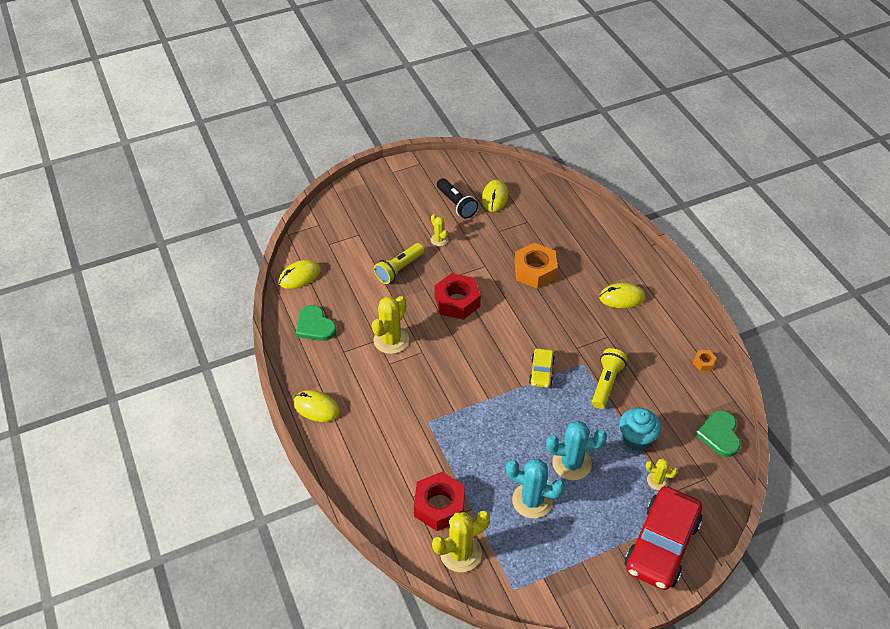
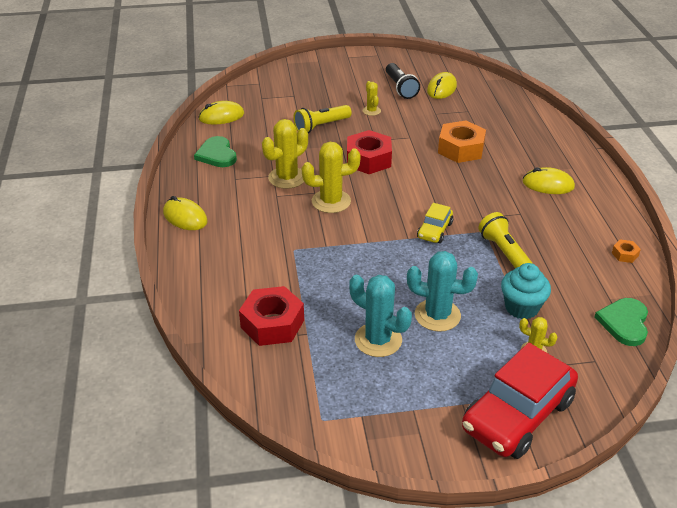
camera: 15 degrees right, 10 degrees down
(460, 553) = (276, 371): yellow cactus -> yellow cactus (331, 201)
(606, 383) = (504, 252): yellow flashlight -> yellow flashlight turned 60 degrees counterclockwise

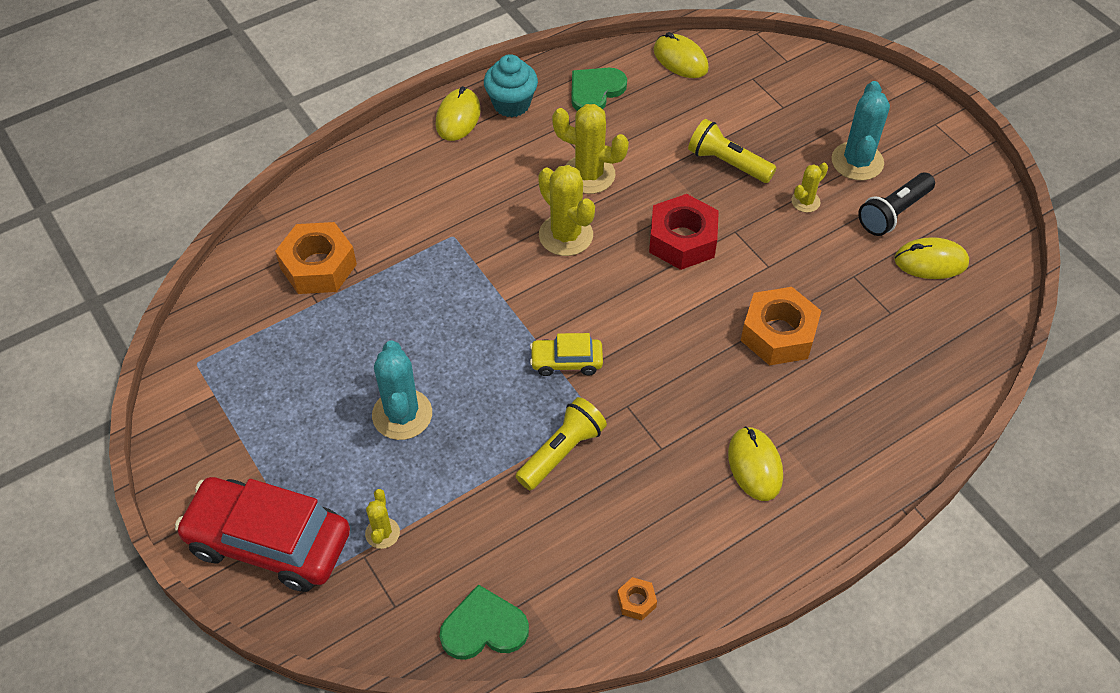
camera: 65 degrees right, 15 degrees up
(272, 323) = (318, 266): red nut -> orange nut
(378, 340) = (334, 370): turquoise cactus -> turquoise cactus (857, 161)
(521, 307) = (458, 500): turquoise cupcake -> turquoise cupcake (511, 104)

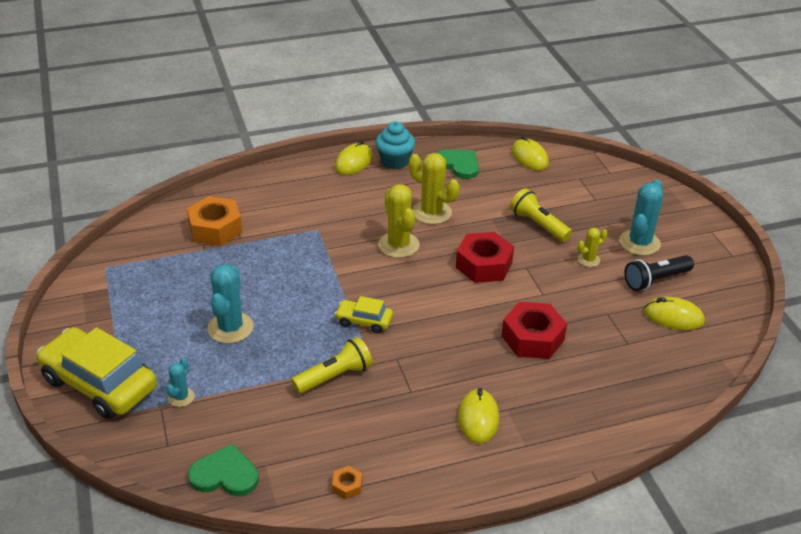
camera: 15 degrees right, 15 degrees down
(269, 542) = (99, 384): red car -> yellow car
(382, 533) = (181, 397): yellow cactus -> turquoise cactus
(595, 91) = (458, 165): green heart -> green heart turned 75 degrees clockwise
(778, 334) = (532, 338): orange nut -> red nut

